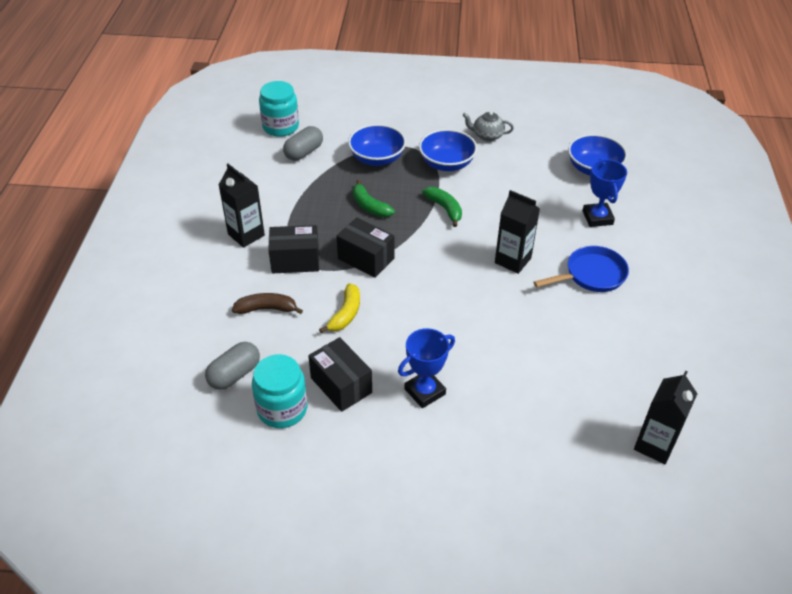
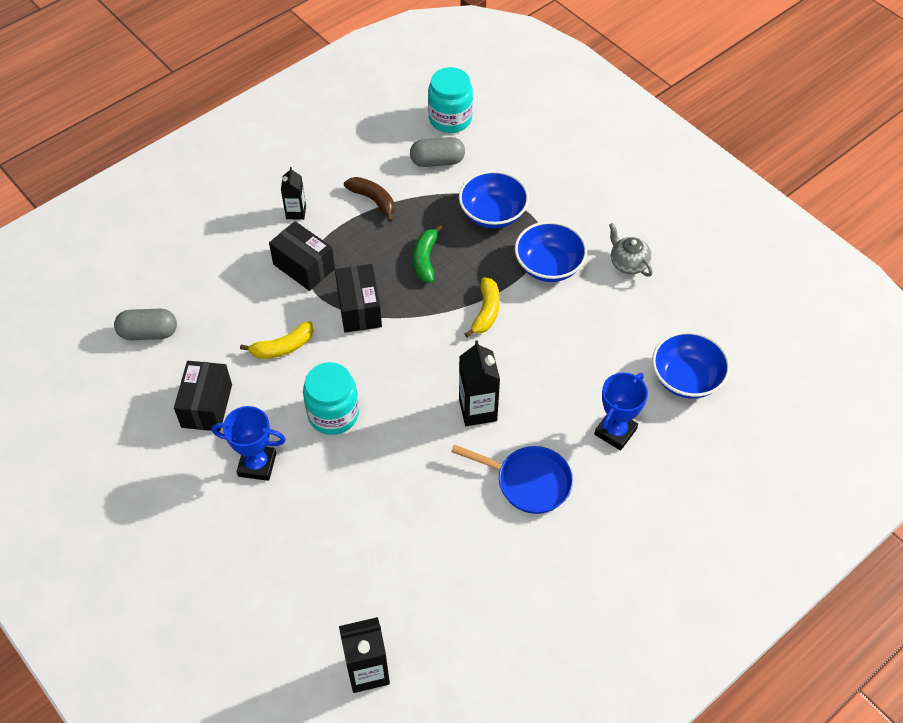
camera: 45 degrees right, 10 degrees up
(246, 235) = (296, 212): black carton -> black carton, size x0.63
(266, 309) = (233, 294): brown banana -> brown banana (373, 200)
(282, 409) = (146, 389): turquoise jar -> turquoise jar (333, 414)
(445, 209) = (486, 312): green banana -> yellow banana

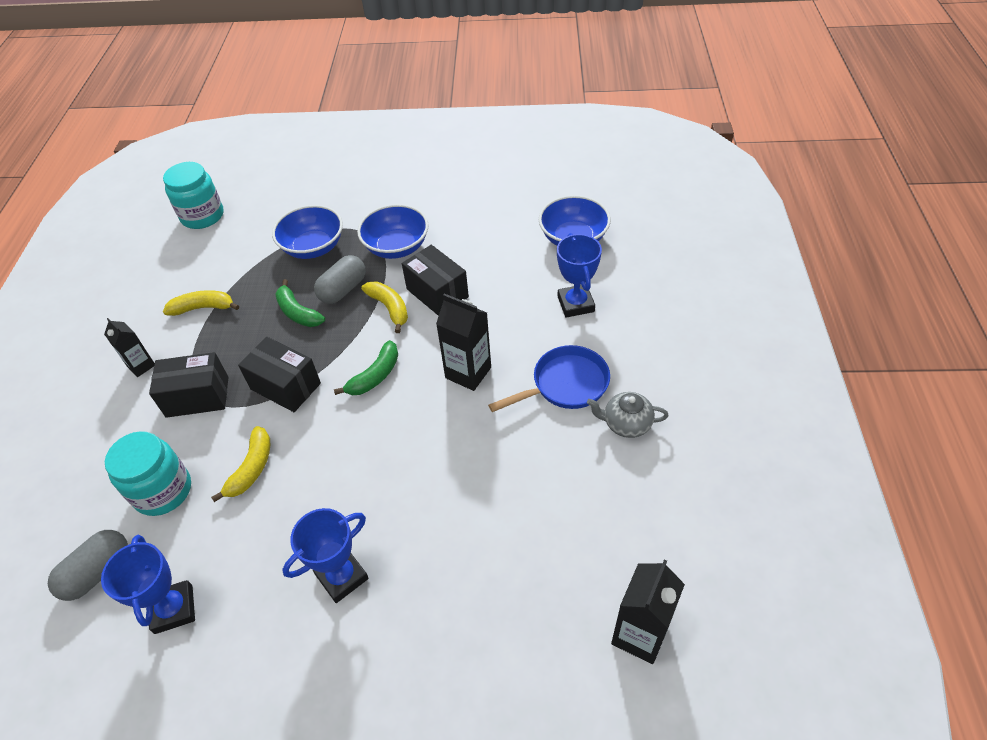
camera: 45 degrees left, 5 degrees down
(162, 393) = (174, 609): none -> blue trophy
(207, 406) = (234, 576): black box -> black box (437, 293)
(333, 414) = (360, 476): turquoise jar -> turquoise jar (163, 491)
(373, 200) = (203, 308): brown banana -> yellow banana
(418, 354) = (375, 376): none -> green banana
(437, 161) = (226, 247): grey capsule -> grey capsule (343, 289)
(628, 263) = (448, 206): grey teapot -> grey teapot (626, 424)

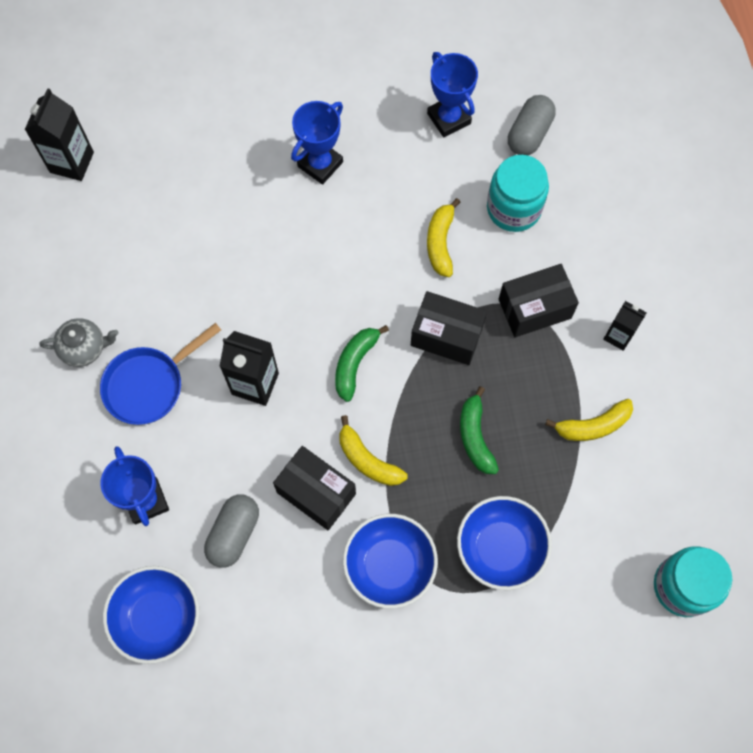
camera: 165 degrees right, 20 degrees up
(298, 312) = (475, 436): green banana -> green banana turned 135 degrees counterclockwise
(343, 289) = (434, 480): grey capsule -> grey capsule (234, 534)

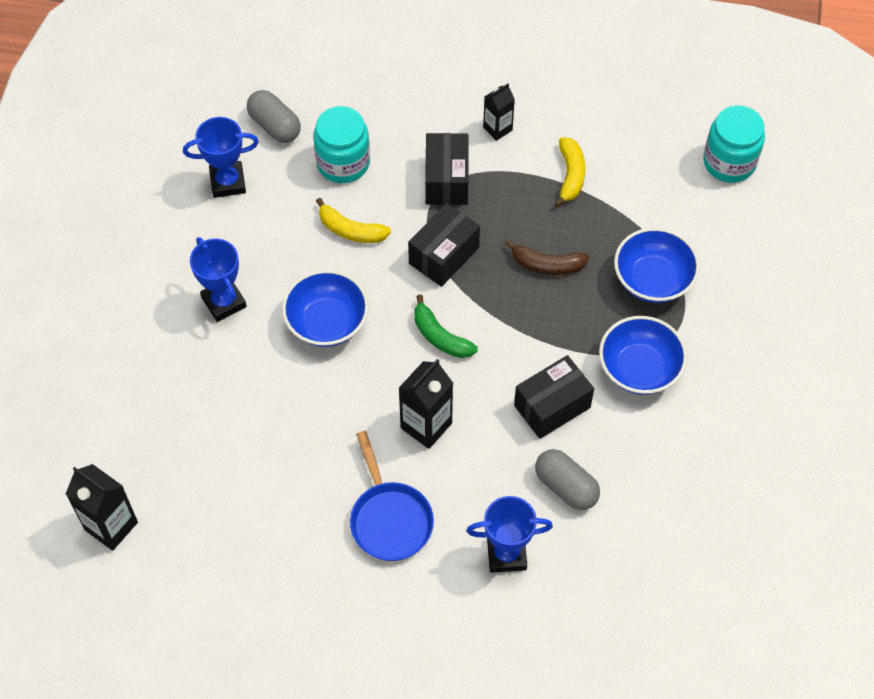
camera: 70 degrees left, 10 degrees down
(84, 348) = (326, 568): grey teapot -> none
(157, 617) = (623, 575): blue bowl -> blue bowl (327, 322)
(367, 460) = (536, 355): yellow banana -> none
(475, 436) = (547, 265): green banana -> brown banana

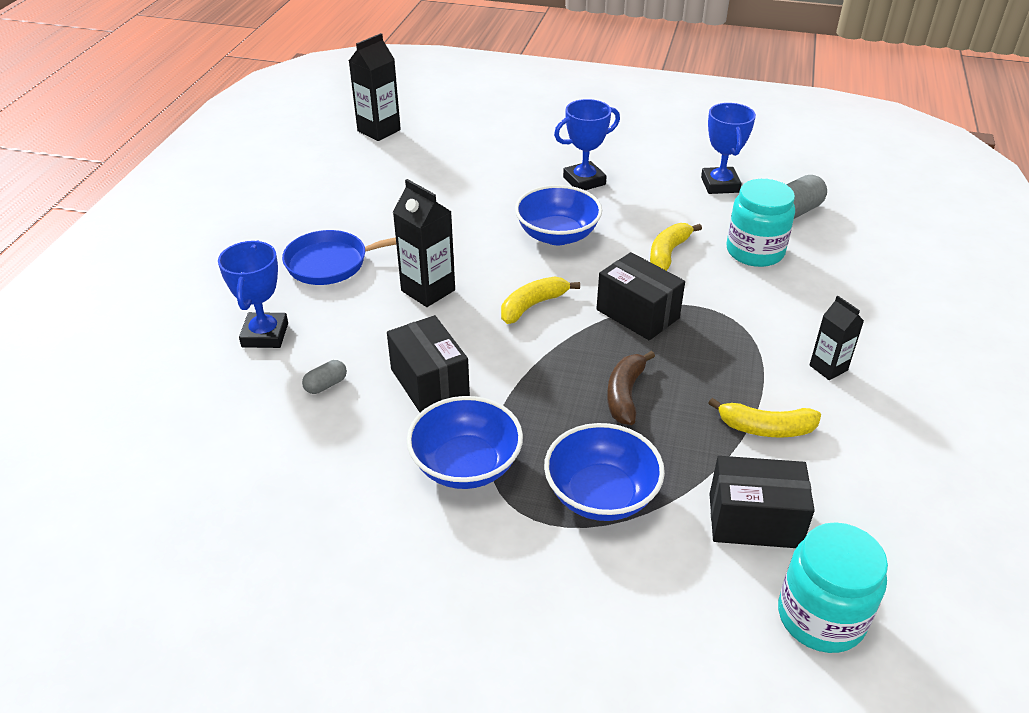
camera: 95 degrees right, 20 degrees down
(440, 336) = (533, 305): green banana -> yellow banana
(446, 180) = (742, 322): black box -> black box (754, 520)
(566, 486) = (326, 385): grey capsule -> grey capsule, size x0.55

